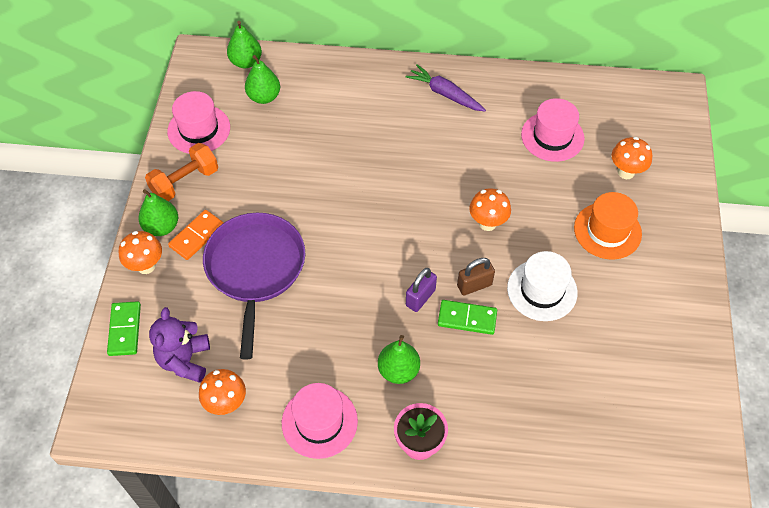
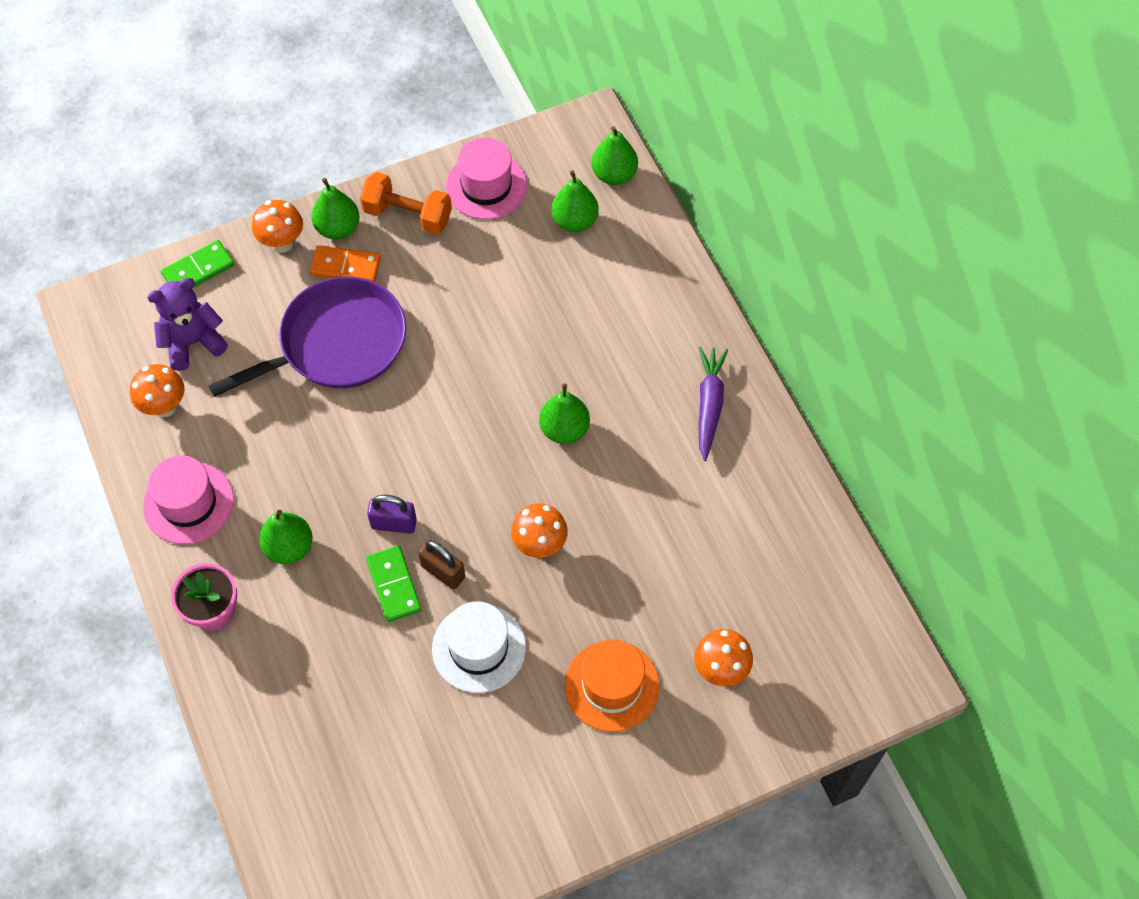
camera: 60 degrees right, 5 degrees up
(412, 172) = (564, 429): none -> green pear
(552, 136) = (722, 558): pink hat -> none

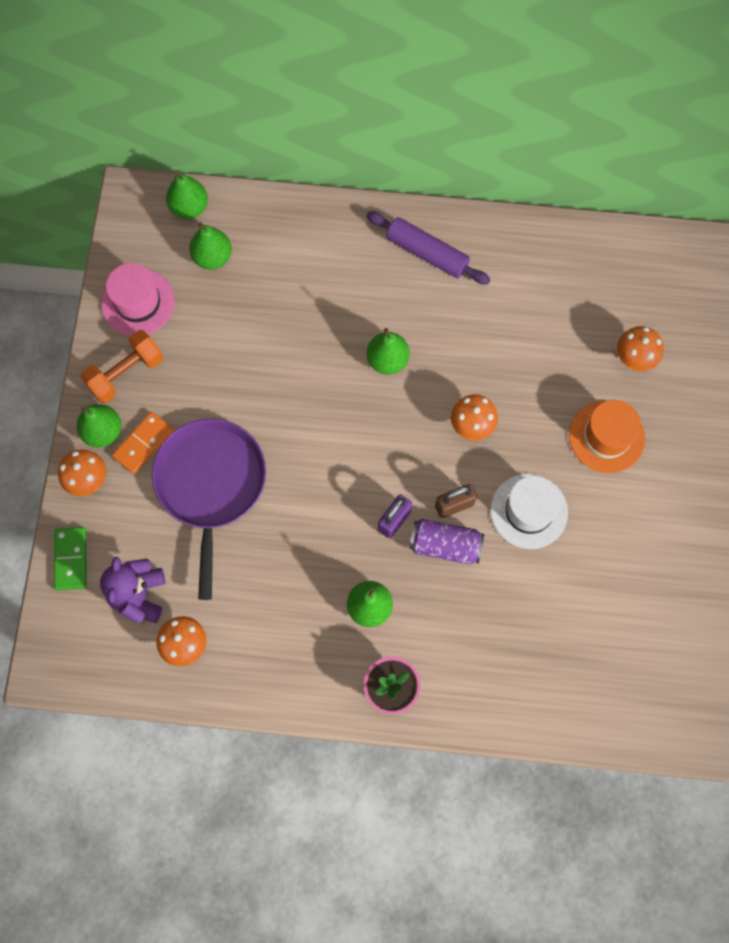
camera: 60 degrees left, 10 degrees up
(188, 503) = (285, 666): pink hat -> none
(394, 585) = (445, 545): green domino -> purple can
(709, 405) = (427, 253): purple carrot -> purple rolling pin

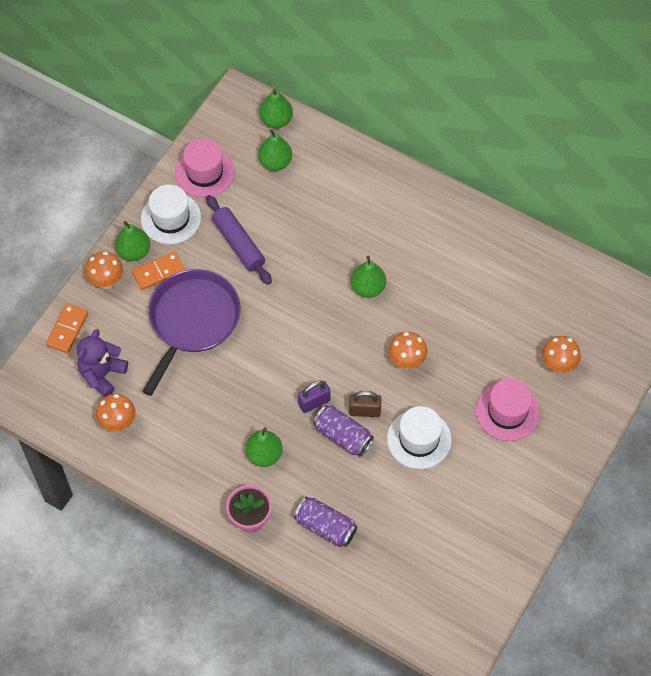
camera: 25 degrees right, 10 degrees down
(71, 559) = (67, 329): green domino -> orange domino
(126, 373) = (171, 218): orange dumbbell -> white hat
(427, 253) = (438, 223): purple rolling pin -> purple rolling pin (239, 244)
(478, 660) = (325, 527): none -> purple can
(606, 437) = (507, 411): orange hat -> pink hat

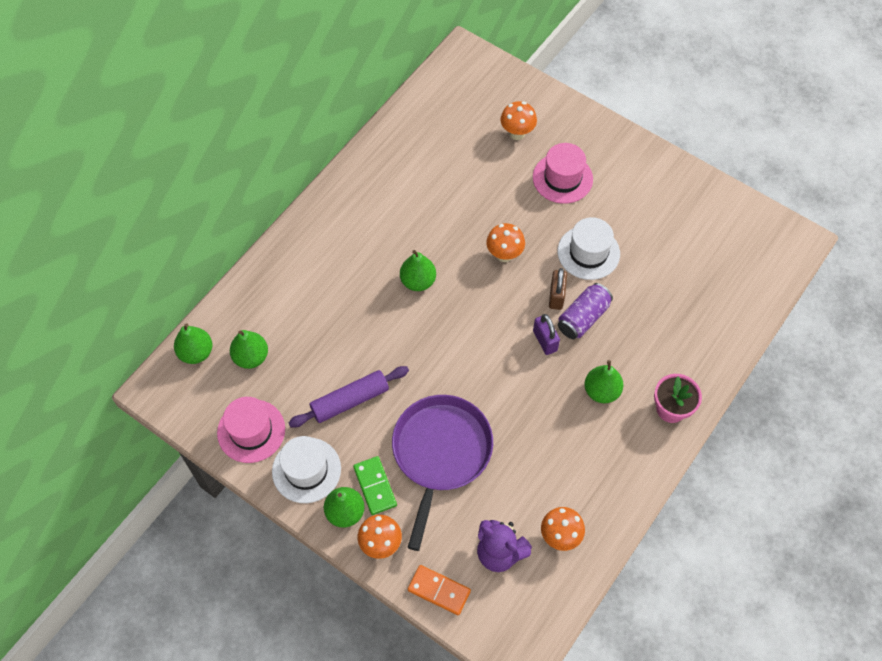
camera: 85 degrees left, 0 degrees up
(158, 272) = (375, 486): orange domino -> green domino
(192, 321) = (440, 453): purple pan -> purple pan turned 75 degrees clockwise
(325, 527) = (679, 340): purple can -> none

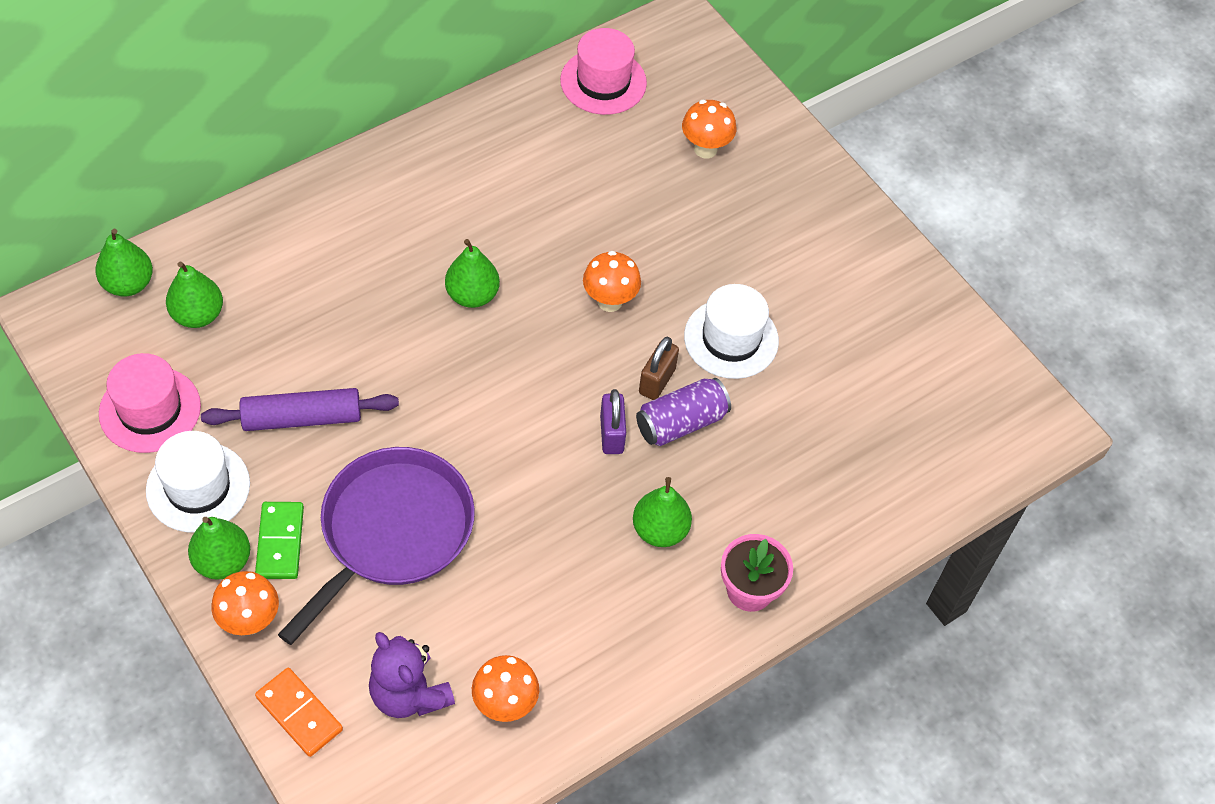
camera: 15 degrees right, 5 degrees down
(562, 178) = (741, 228): pink hat -> pink hat (603, 82)

